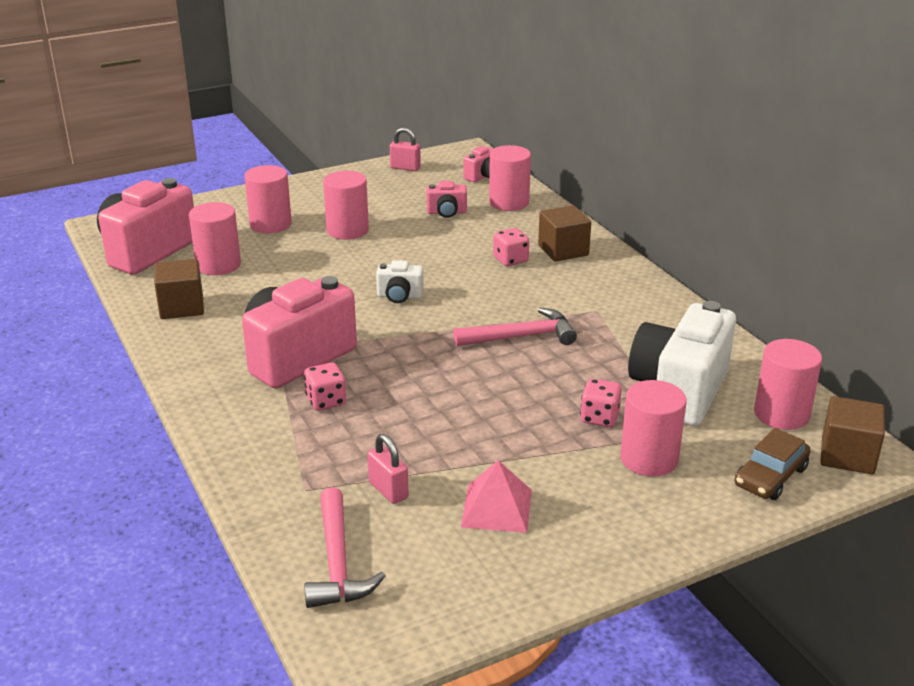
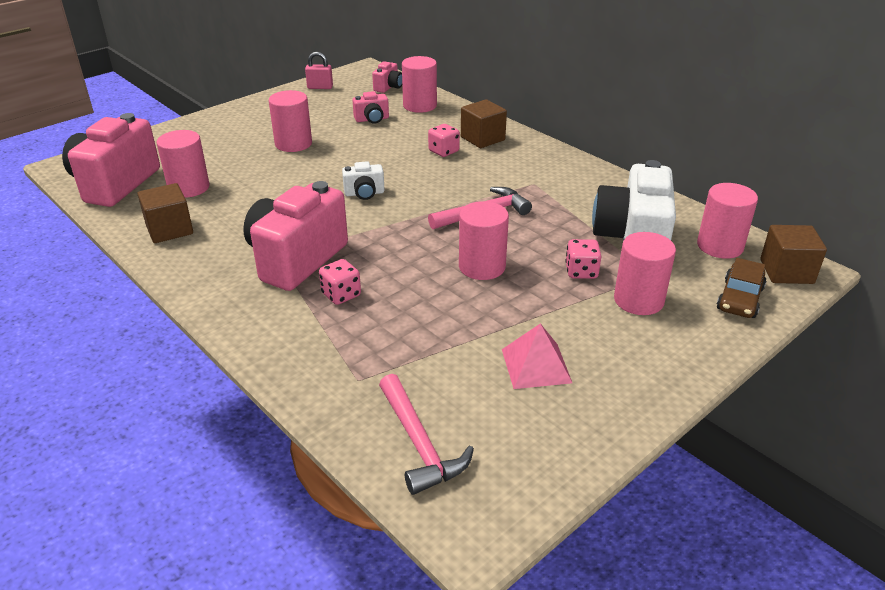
camera: 15 degrees left, 5 degrees up
(270, 224) = (222, 147): pink cylinder -> pink cylinder (482, 267)
(388, 490) = (434, 367): pink padlock -> none

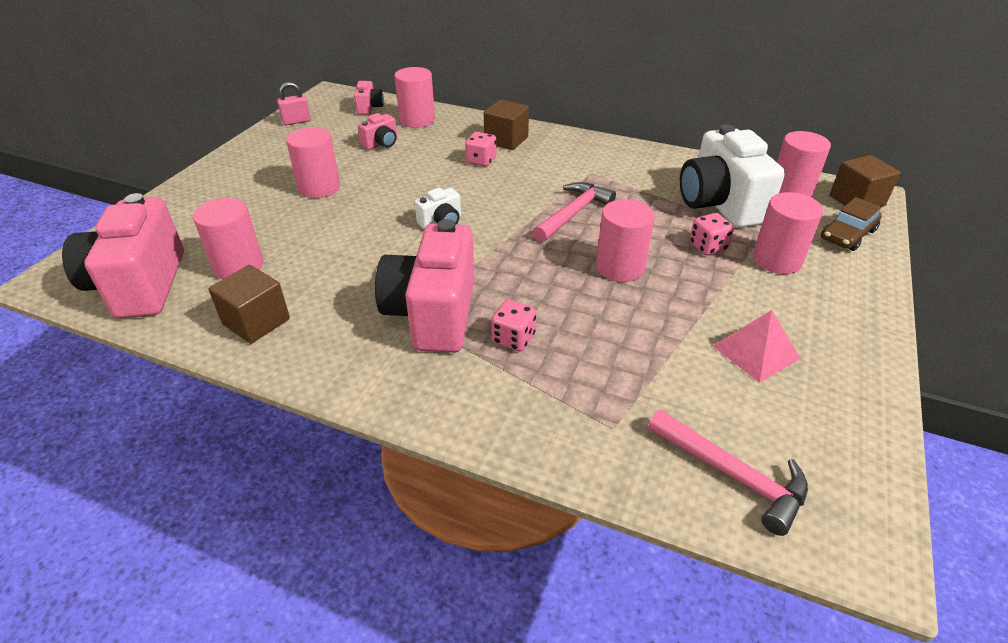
camera: 25 degrees left, 5 degrees up
(740, 299) = (848, 234): brown car -> brown car turned 45 degrees clockwise

